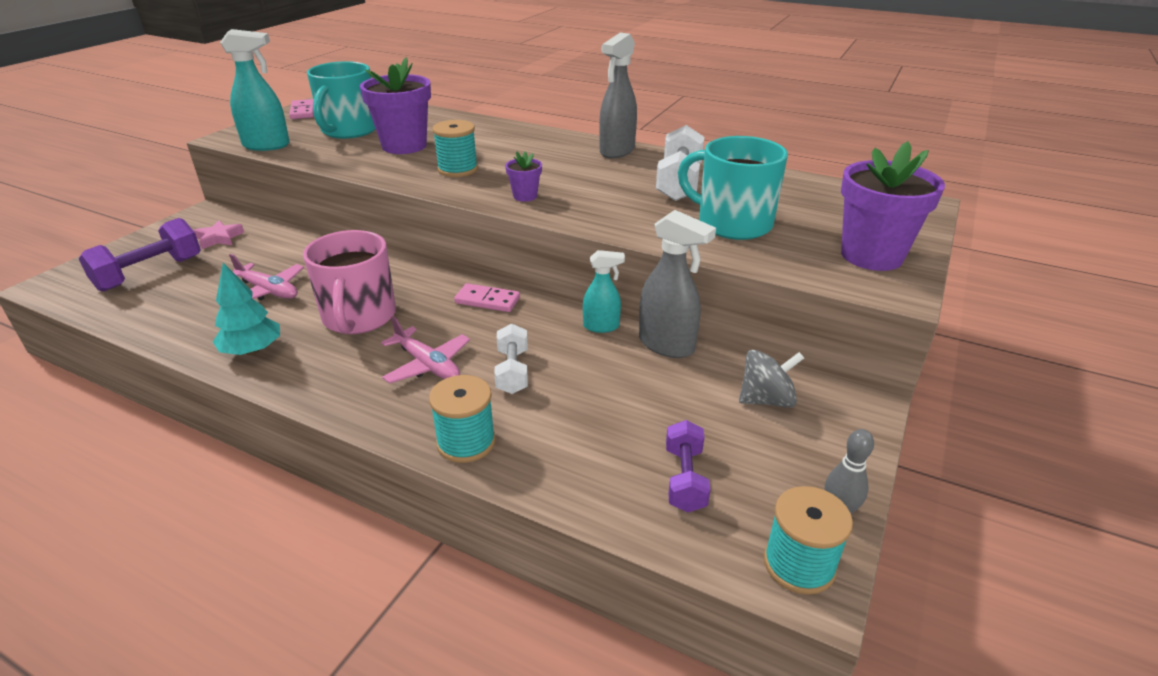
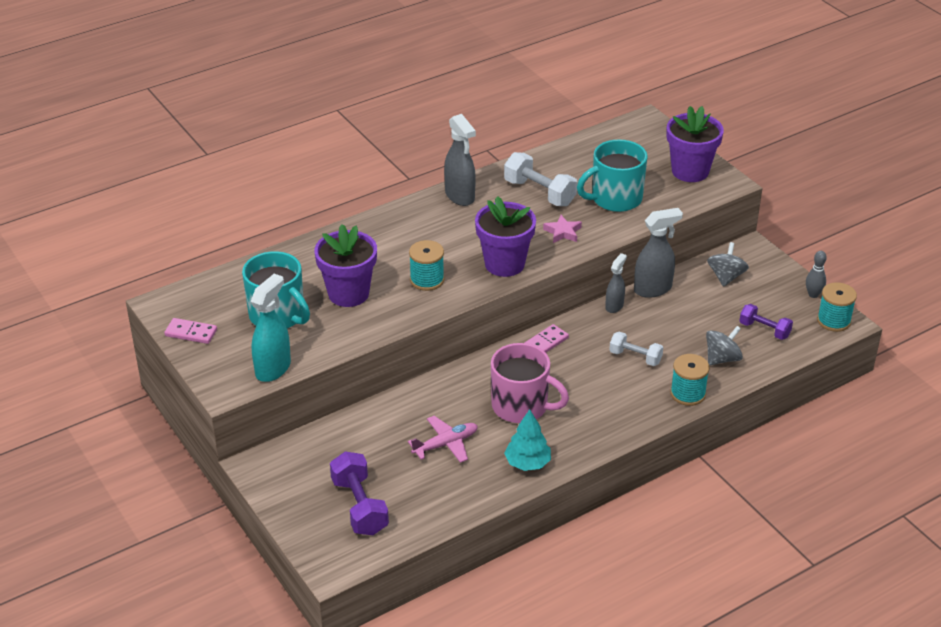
camera: 60 degrees left, 5 degrees up
(219, 238) = (322, 460): pink star -> pink star (562, 232)
(428, 365) = (603, 389): pink plane -> none
(525, 196) = (504, 264): purple flower pot -> purple flower pot, size x2.13
(574, 453) = (722, 358): none -> grey spinning top
(601, 326) = (614, 306): turquoise spray bottle -> grey spray bottle

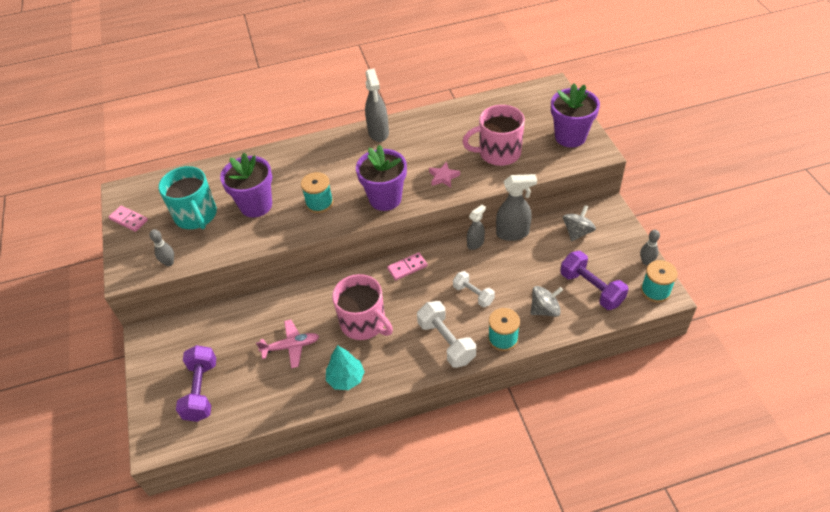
camera: 20 degrees right, 10 degrees up
(273, 368) = (169, 263): turquoise spray bottle -> grey bowling pin
(539, 193) = (441, 139): white dumbbell -> white dumbbell (446, 342)
(615, 198) = (498, 153): turquoise mug -> pink mug
(764, 330) = (591, 289): purple dumbbell -> purple dumbbell, size x1.56

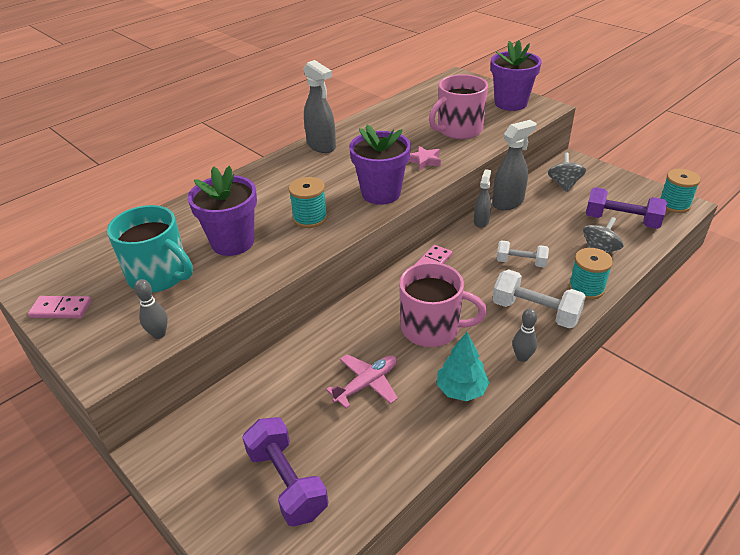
camera: 30 degrees left, 10 degrees down
(646, 262) = (644, 187): grey bowling pin -> grey bowling pin (522, 357)

